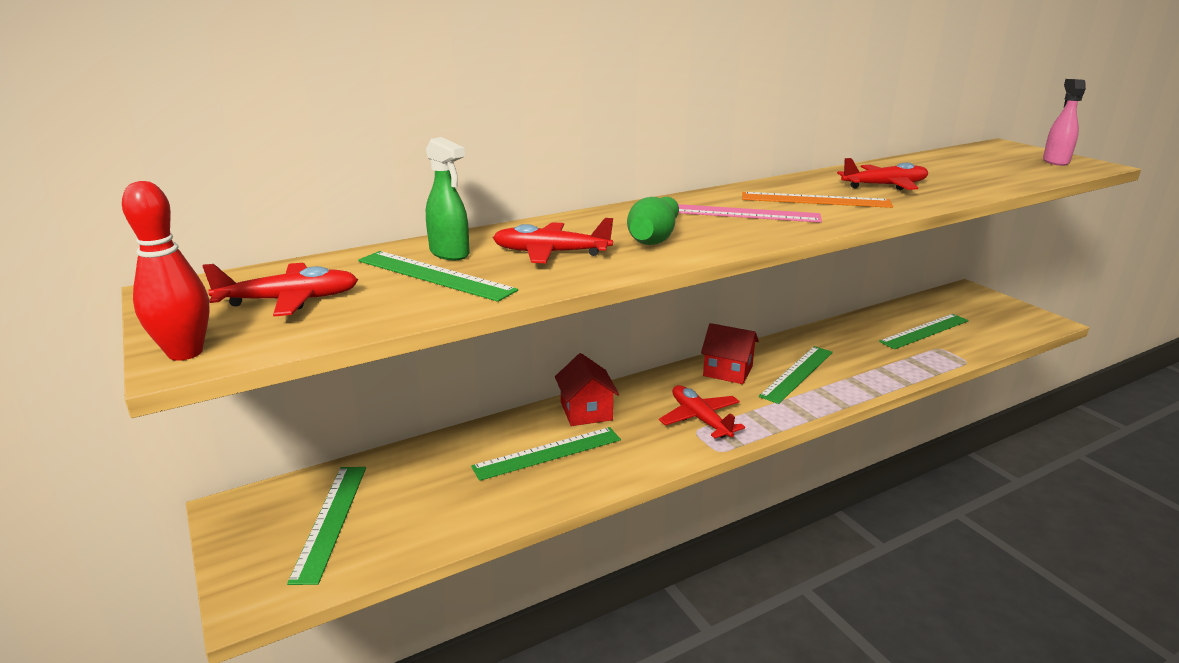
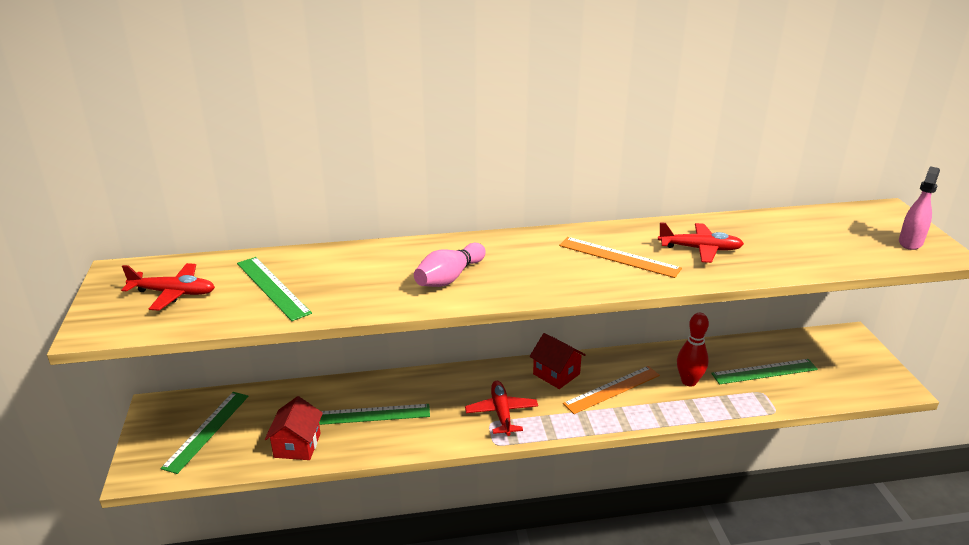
camera: 20 degrees right, 5 degrees up
(185, 353) = (93, 326): red bowling pin -> red bowling pin (689, 381)
(450, 253) = (298, 267): green spray bottle -> none
(550, 253) = (364, 280): red plane -> none
(586, 411) = (422, 385): red house -> red house (297, 445)
(654, 237) = (449, 277): green bowling pin -> pink bowling pin
(742, 213) = (542, 262): pink ruler -> none
(797, 373) = (612, 389): green ruler -> orange ruler

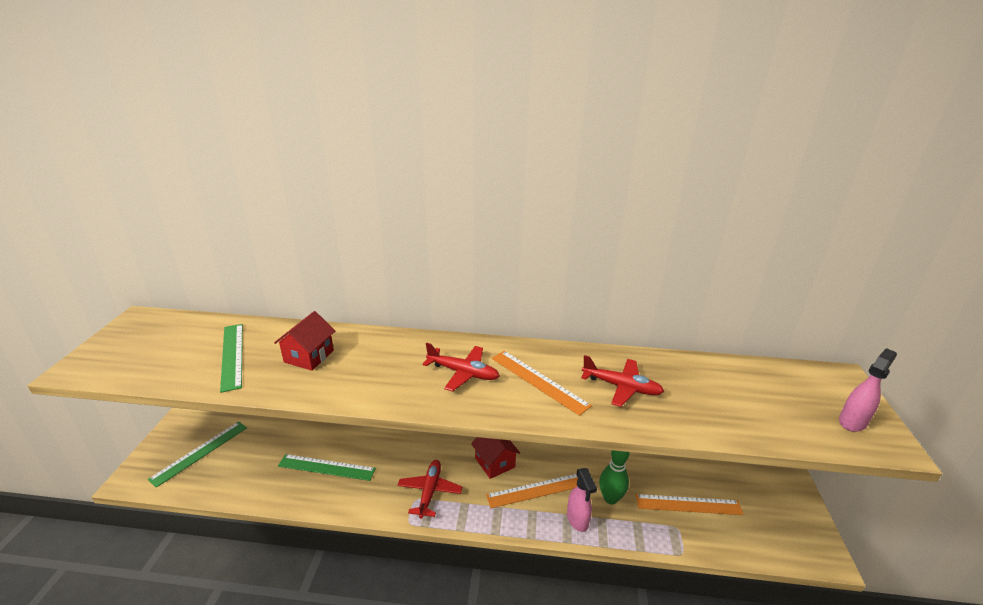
camera: 15 degrees right, 0 degrees up
(173, 293) = (158, 346): red plane -> red plane (463, 373)
(297, 445) = (255, 483): red house -> red house (309, 356)
(449, 277) = (376, 374): pink bowling pin -> none
(665, 405) = (577, 520): none -> pink spray bottle
(689, 381) = (610, 498): red bowling pin -> green bowling pin
(764, 371) = (688, 504): green ruler -> orange ruler

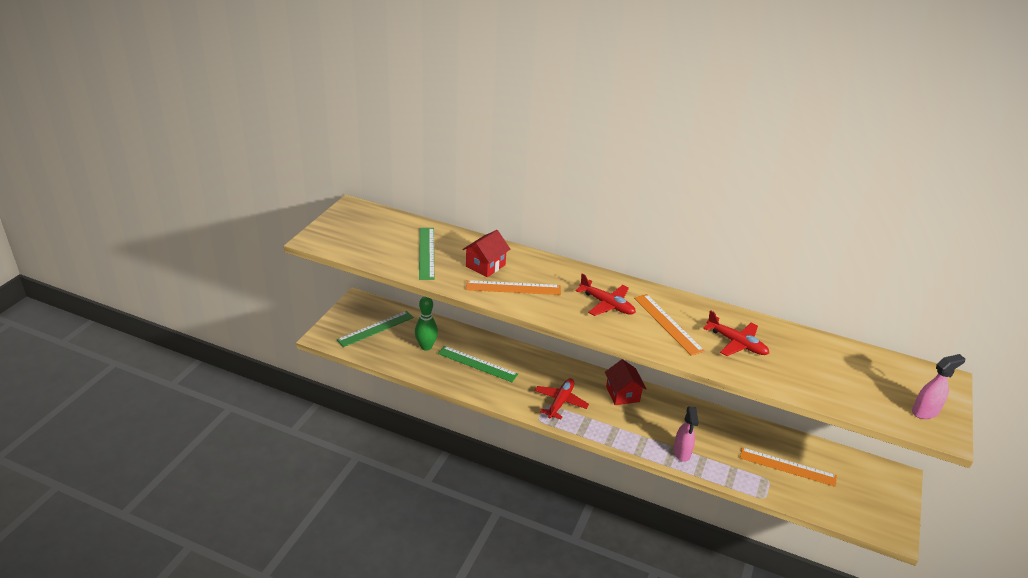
camera: 15 degrees right, 5 degrees up
(536, 490) = (653, 423): orange ruler -> orange ruler (513, 288)
(610, 498) = (717, 445): green bowling pin -> green bowling pin (426, 346)

